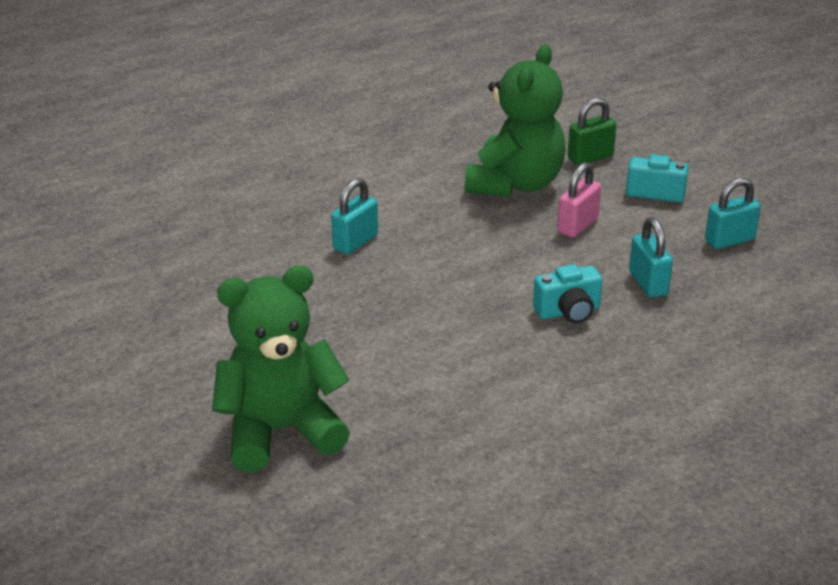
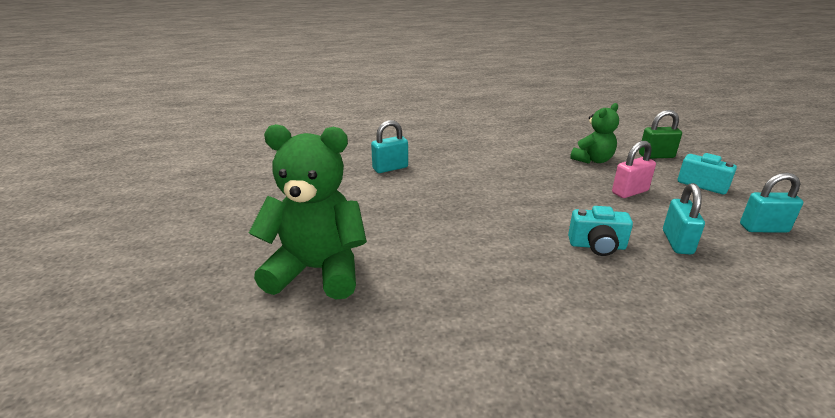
camera: 25 degrees right, 5 degrees down
(355, 242) = (462, 169): turquoise padlock -> turquoise padlock (390, 168)
(515, 184) = (592, 160): green teddy bear -> green teddy bear, size x0.57

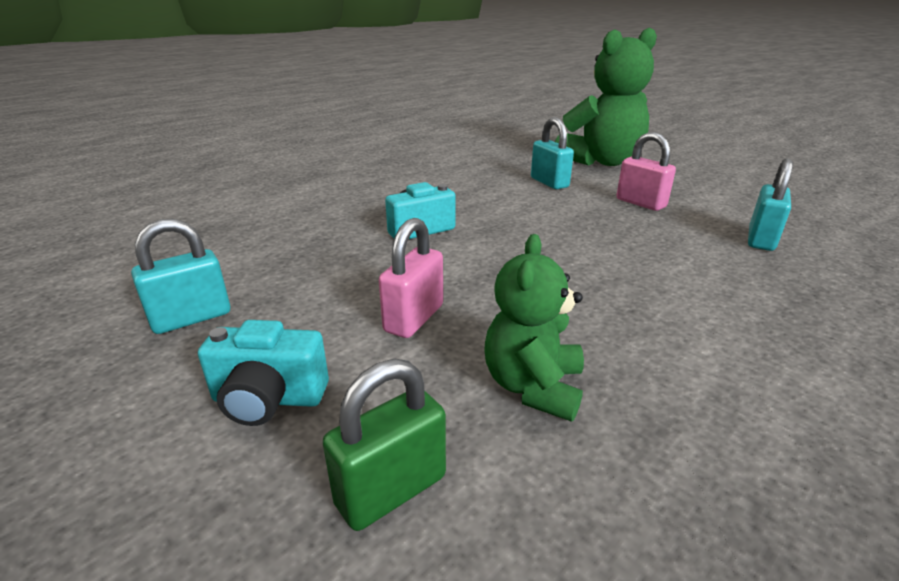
camera: 145 degrees right, 0 degrees up
(397, 210) = (640, 203): none -> pink padlock
(677, 242) = (329, 258): turquoise padlock -> turquoise padlock (549, 183)

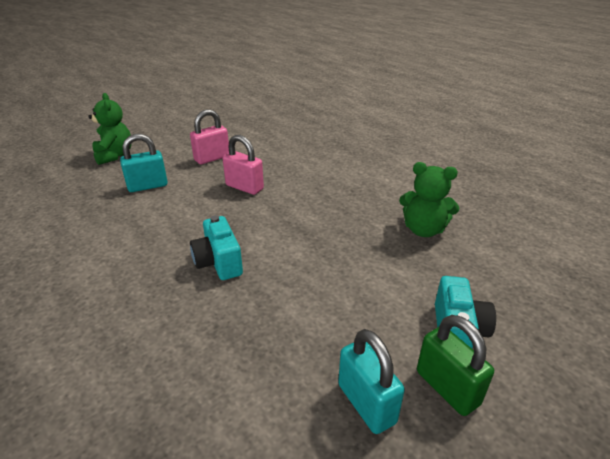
camera: 85 degrees left, 5 degrees up
(391, 490) = (504, 277): green padlock -> green padlock (447, 388)
(414, 318) = (363, 268): pink padlock -> pink padlock (244, 187)
(601, 161) = (114, 155): green teddy bear -> green teddy bear, size x0.57
(761, 239) = (279, 137): turquoise padlock -> none

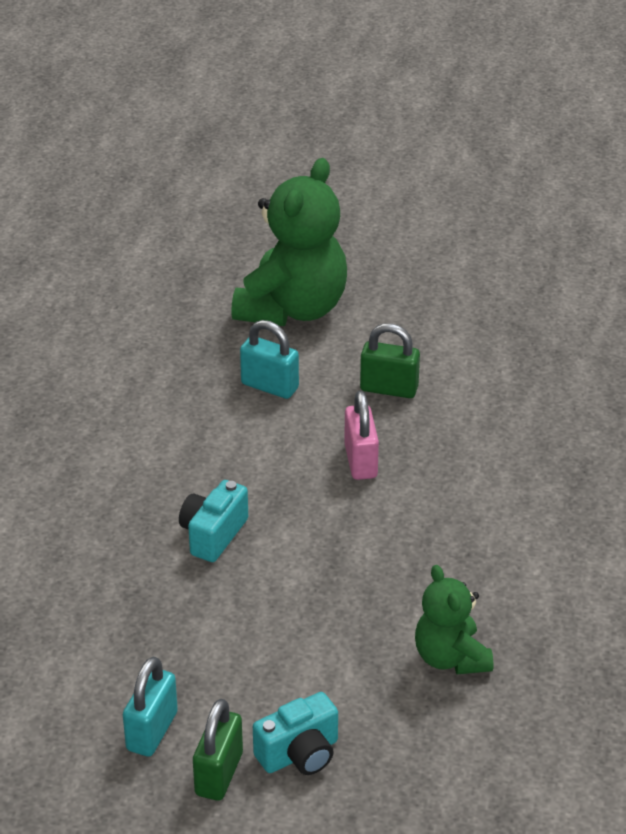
camera: 50 degrees right, 5 degrees up
(114, 155) = (293, 308): green teddy bear -> green teddy bear, size x1.76
(212, 158) = (389, 389): pink padlock -> green padlock

